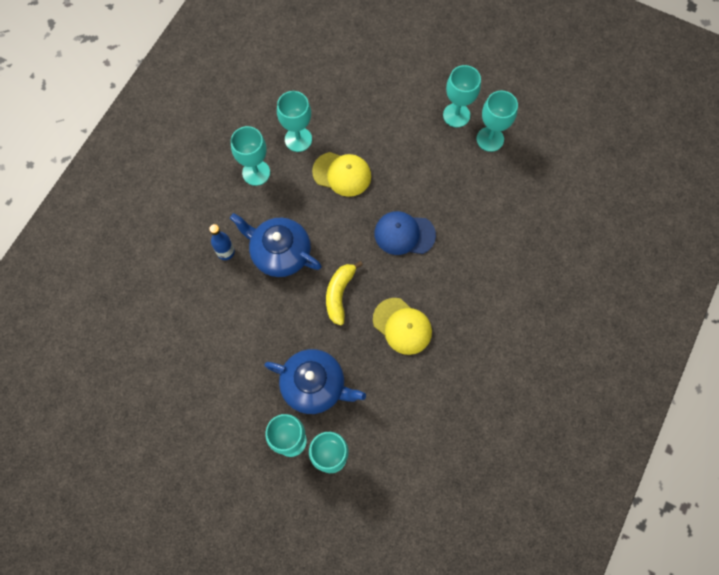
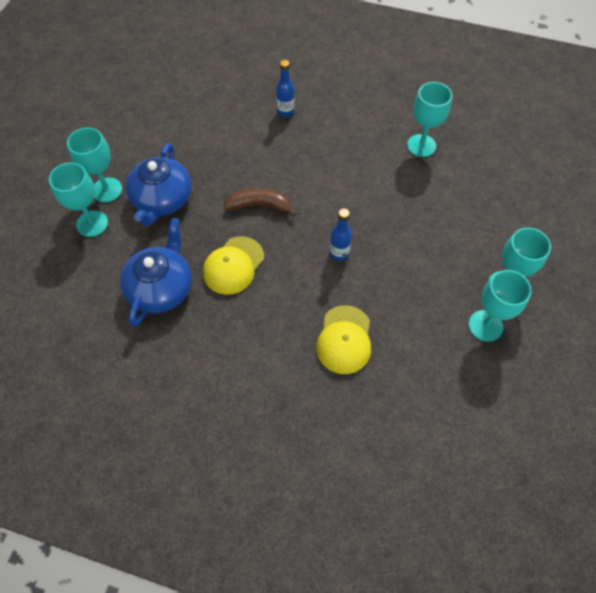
camera: 80 degrees right, 10 degrees down
(256, 173) = (373, 119): turquoise goblet -> none
(280, 253) = (294, 151): blue teapot -> blue teapot (161, 288)
(339, 294) = (259, 205): yellow banana -> brown banana
(342, 174) = (393, 188): yellow cap -> yellow cap (344, 339)
(404, 234) = (339, 253): blue cap -> blue bottle

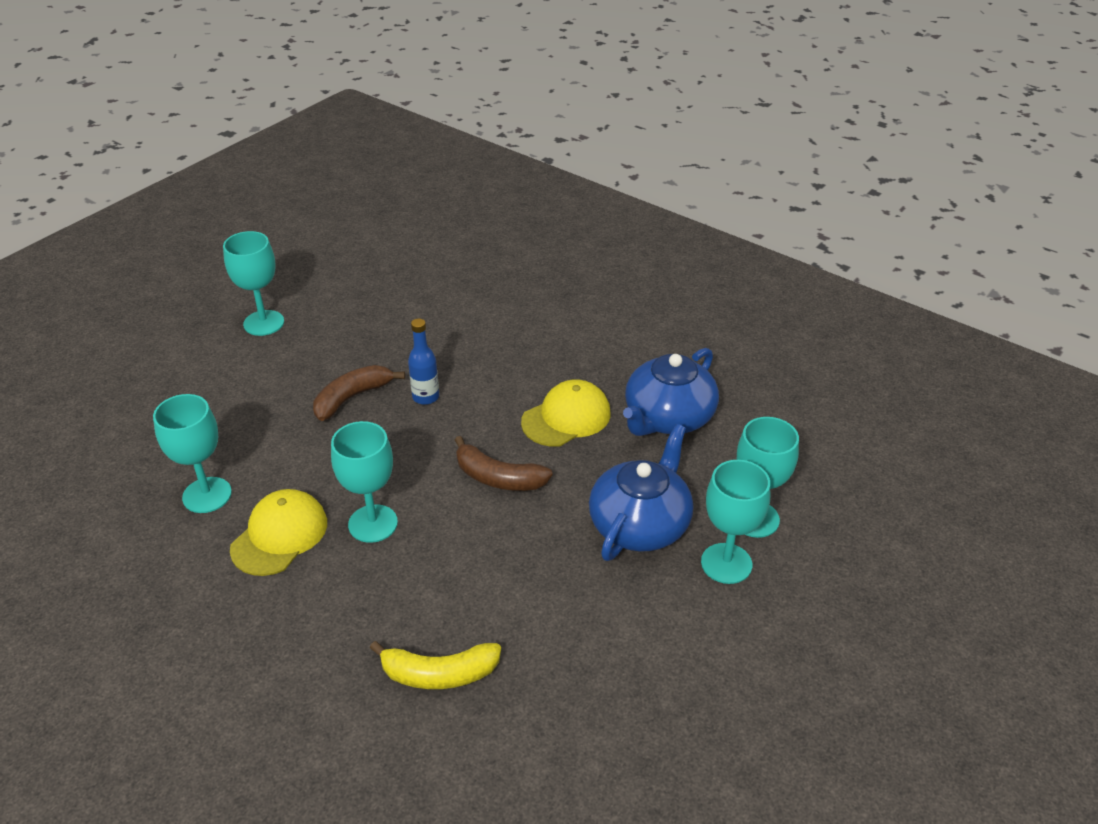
camera: 160 degrees left, 20 degrees down
(240, 96) = (439, 674): none -> yellow banana
(285, 111) = (375, 617): blue bottle -> none
(344, 339) = (473, 323): yellow cap -> yellow cap (279, 535)
(388, 237) = (352, 398): none -> brown banana
(485, 325) = (317, 299): turquoise goblet -> turquoise goblet (373, 523)

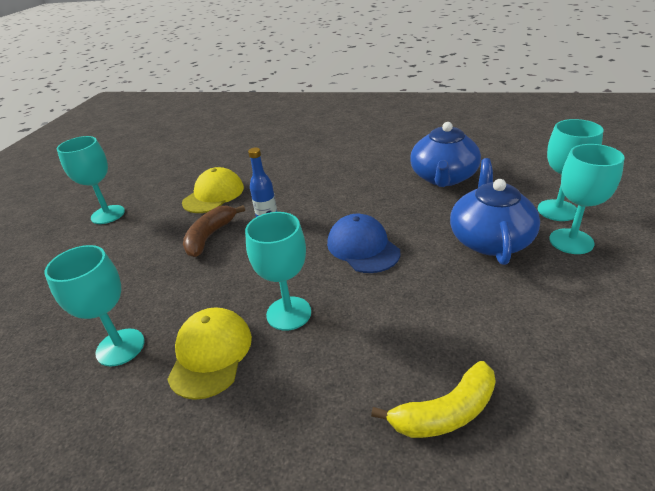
camera: 20 degrees left, 5 degrees down
(498, 478) = (363, 247): brown banana -> blue cap
(566, 418) = (378, 198): yellow cap -> yellow cap (213, 195)

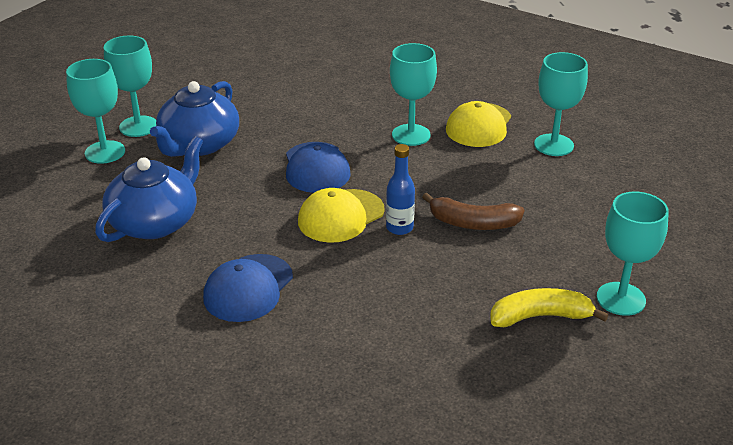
camera: 165 degrees left, 0 degrees up
(210, 236) = (473, 223): brown banana -> brown banana turned 60 degrees clockwise
(213, 195) = (463, 288): yellow cap -> yellow cap (341, 216)
(346, 163) = (248, 288): none -> blue cap
(445, 412) = (339, 71): yellow banana -> yellow banana (540, 317)

